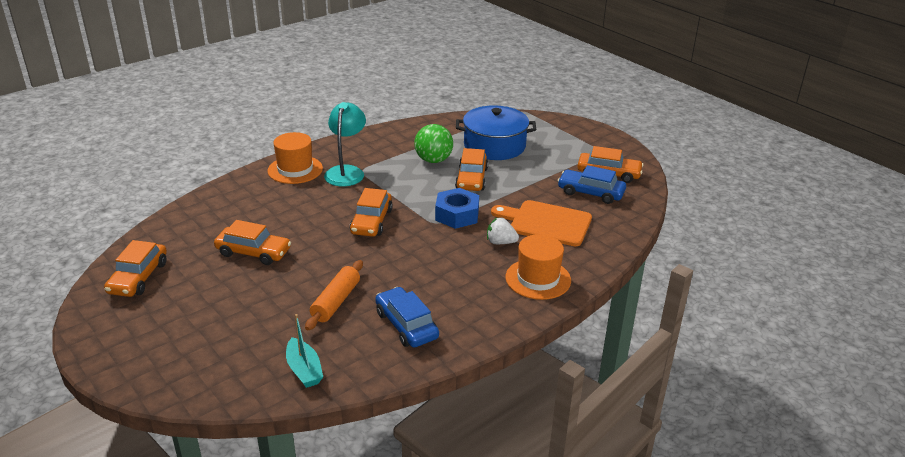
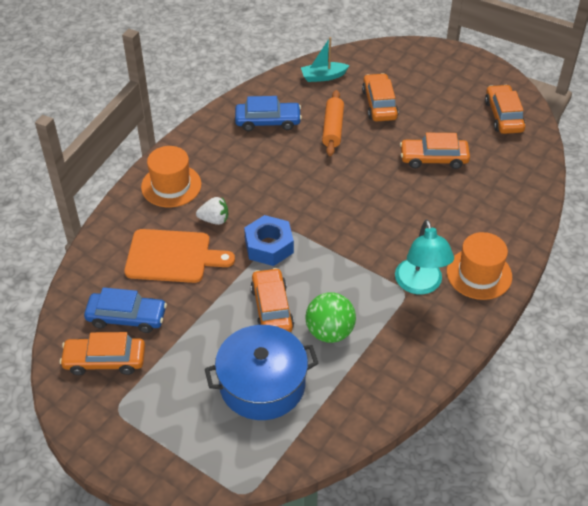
camera: 165 degrees right, 15 degrees up
(304, 370) = (323, 76): turquoise boat -> turquoise boat turned 60 degrees counterclockwise
(371, 221) = (351, 217): orange car -> orange car (379, 104)
(406, 325) = (268, 121): blue car -> blue car turned 45 degrees counterclockwise

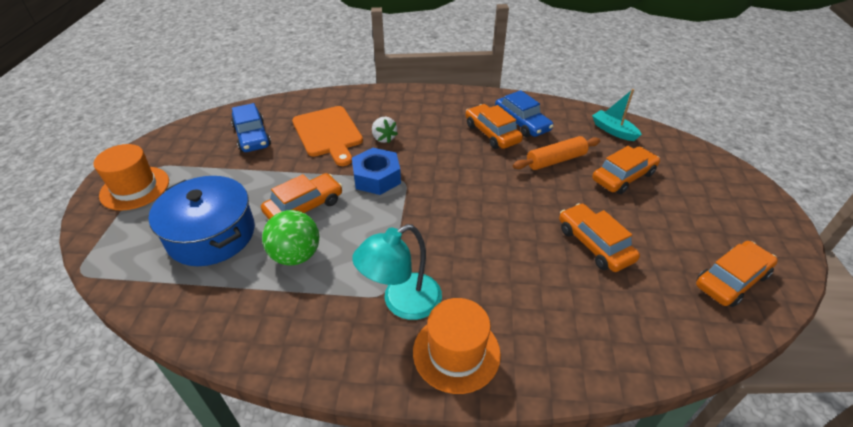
camera: 60 degrees right, 5 degrees down
(105, 360) = (204, 143): orange car -> orange car (492, 133)
(171, 185) = (402, 105): orange hat -> orange hat (135, 188)

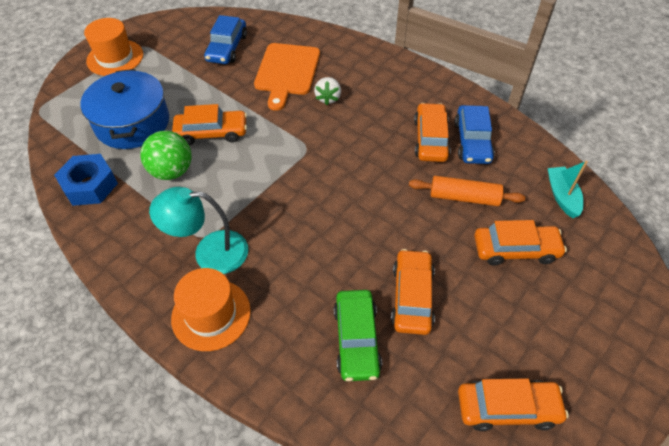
camera: 35 degrees right, 10 degrees up
(377, 178) = (288, 134): blue nut -> blue nut (90, 185)
(590, 298) = (356, 339): none -> green car

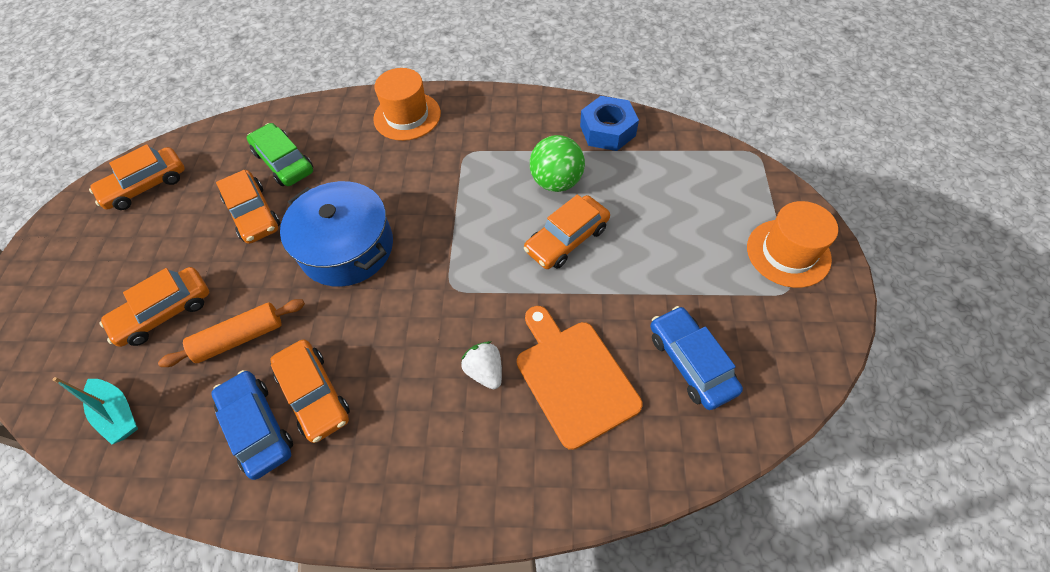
camera: 145 degrees right, 5 degrees up
(132, 123) = (654, 198): blue pot -> blue pot (347, 247)
(209, 252) = (449, 147): turquoise lamp -> none

